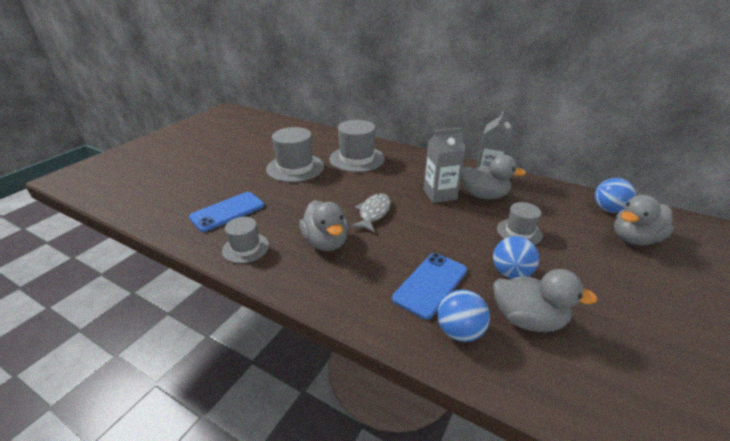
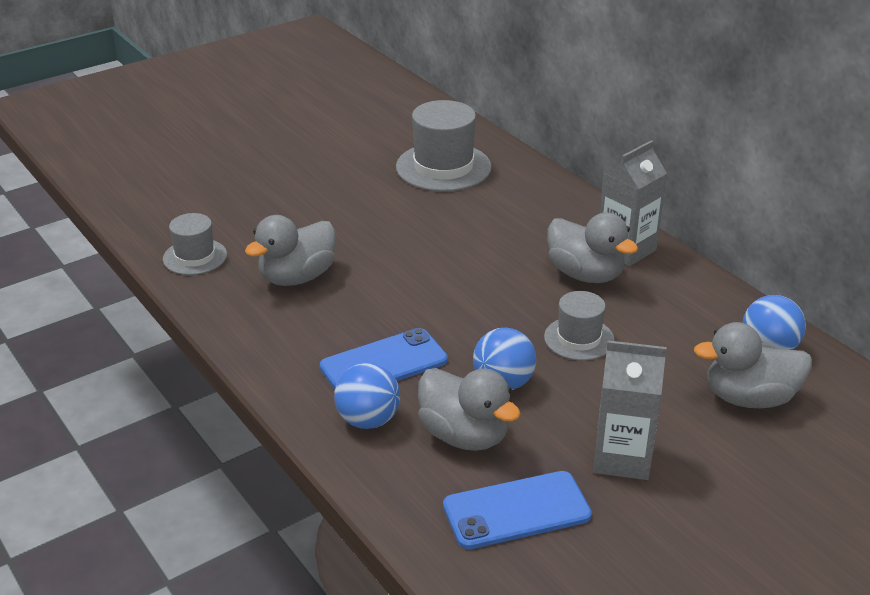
camera: 25 degrees right, 0 degrees up
(227, 211) = (203, 204): blue phone -> blue phone (516, 510)
(295, 168) = (338, 160): grey hat -> none
(326, 242) = (297, 277): grey duck -> grey duck turned 45 degrees clockwise
(373, 213) = (393, 256): grey fish -> none
(439, 194) = (517, 255): grey carton -> grey carton (622, 458)

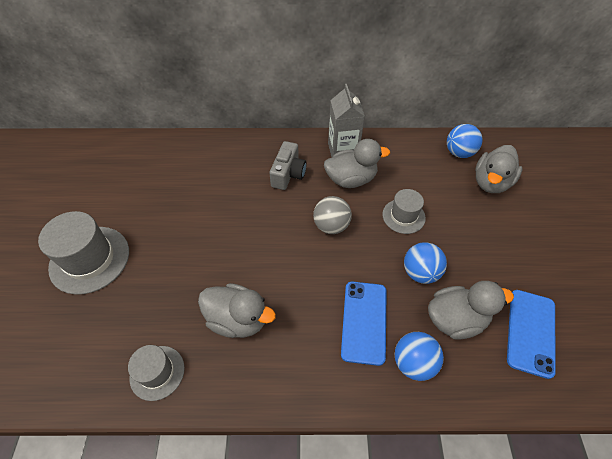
camera: 55 degrees left, 20 degrees up
(297, 277) = (238, 319): grey duck -> grey duck turned 60 degrees counterclockwise
(443, 167) = (193, 175): grey hat -> grey hat (90, 259)
(491, 288) = (331, 226): none -> grey ball
(530, 226) = (288, 174): none -> grey camera
(622, 458) = (510, 259): grey carton -> none

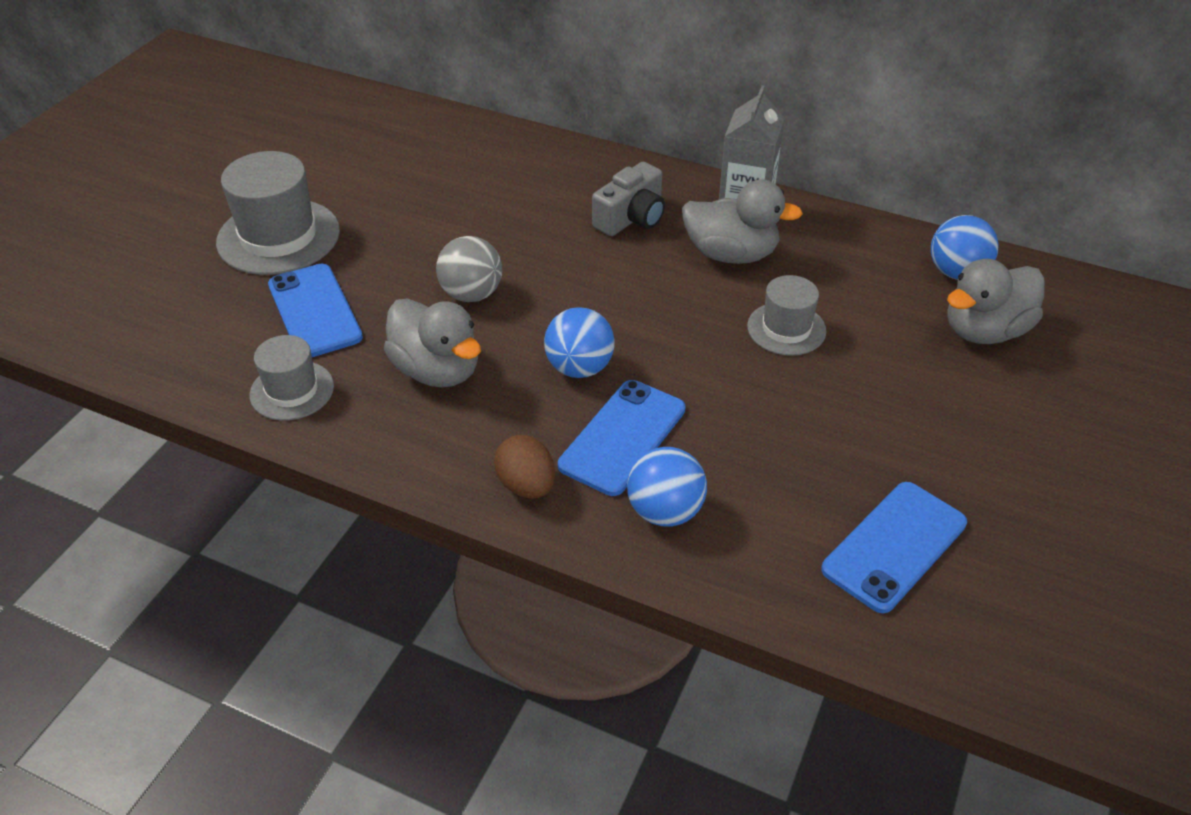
camera: 25 degrees right, 10 degrees down
(141, 306) = (314, 311): none -> blue phone
(331, 226) = (654, 304): grey ball -> grey ball (471, 294)
(332, 380) = (526, 485): none -> brown egg
(420, 272) = (759, 408): blue ball -> blue ball (579, 368)
(455, 319) = (774, 485): grey duck -> none

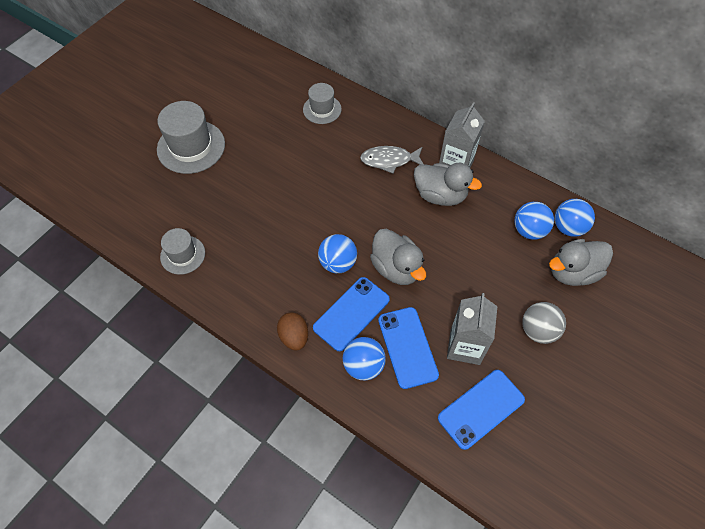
camera: 10 degrees right, 15 degrees up
(314, 311) = (202, 202): blue phone -> blue phone (407, 347)
(437, 370) = (261, 253): grey duck -> grey duck (396, 268)
(471, 294) = (289, 203): grey ball -> grey ball (538, 330)
(631, 218) = (389, 160): grey camera -> grey fish
(786, 329) = (459, 253): grey hat -> grey hat (322, 109)
(837, 458) = (465, 346): none -> grey carton
(894, 284) = (529, 230): none -> blue ball

